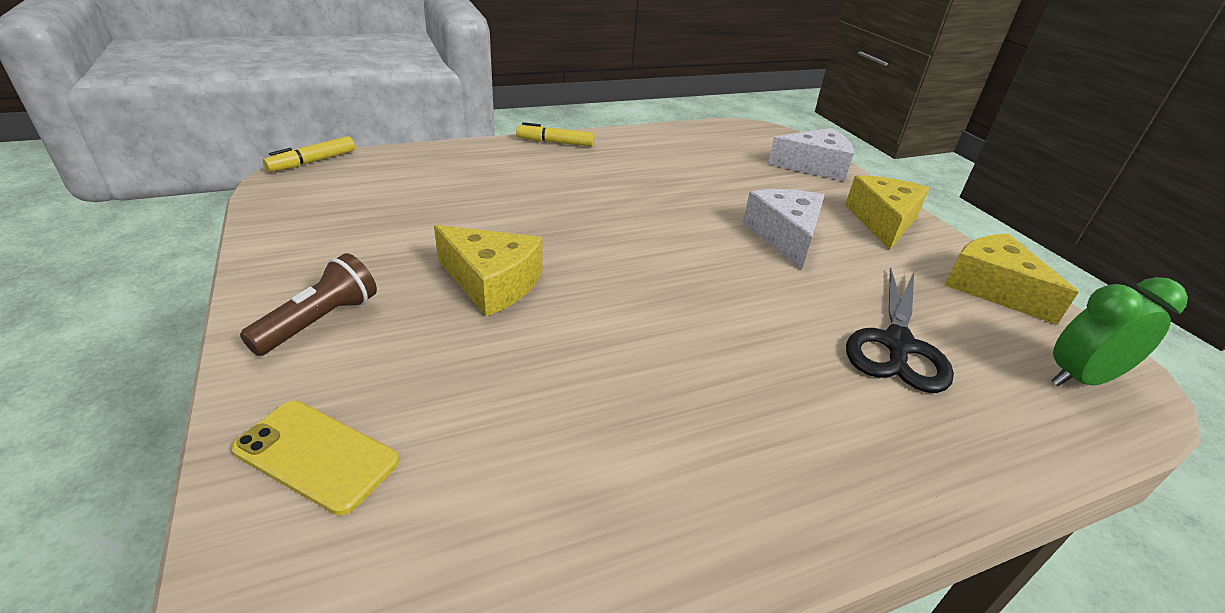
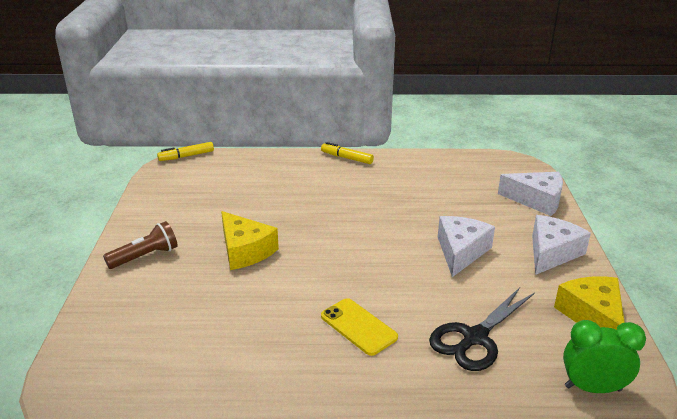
camera: 25 degrees right, 5 degrees down
(316, 455) = (114, 322): yellow phone -> yellow phone (358, 327)
(882, 221) = (551, 253): yellow cheese -> white cheese

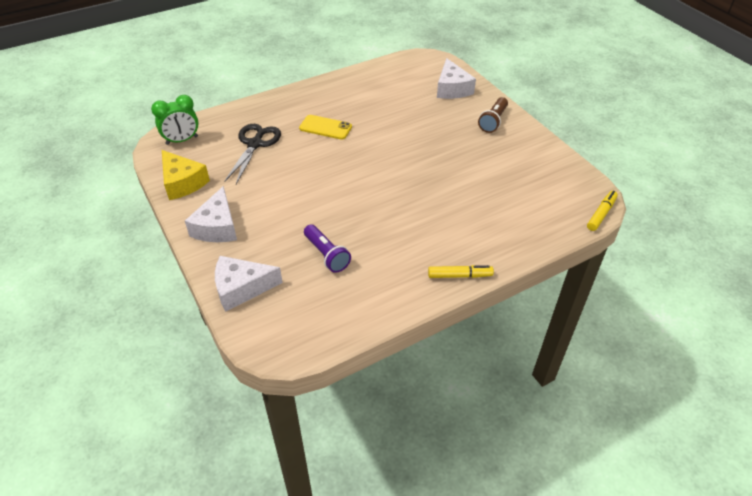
camera: 150 degrees right, 15 degrees up
(245, 251) = (438, 147): yellow cheese -> none
(447, 199) = (326, 255): none -> purple flashlight
(460, 252) = (289, 201): white cheese -> white cheese (452, 89)

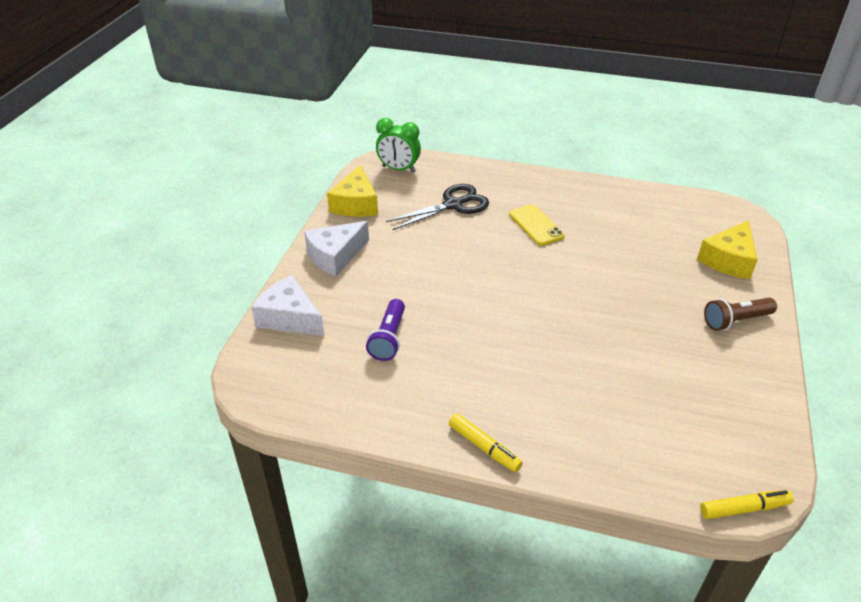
camera: 45 degrees right, 5 degrees down
(452, 89) = (728, 260): white cheese -> yellow cheese

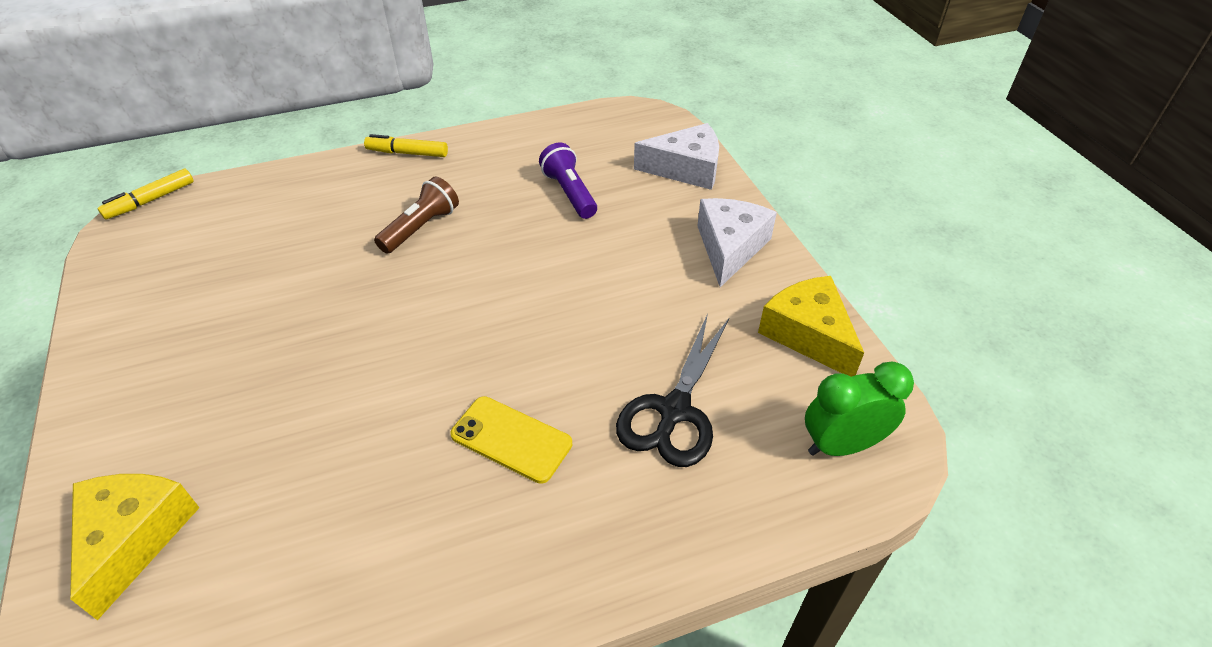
camera: 145 degrees right, 5 degrees up
(735, 321) = (135, 405): brown flashlight -> brown flashlight (421, 228)

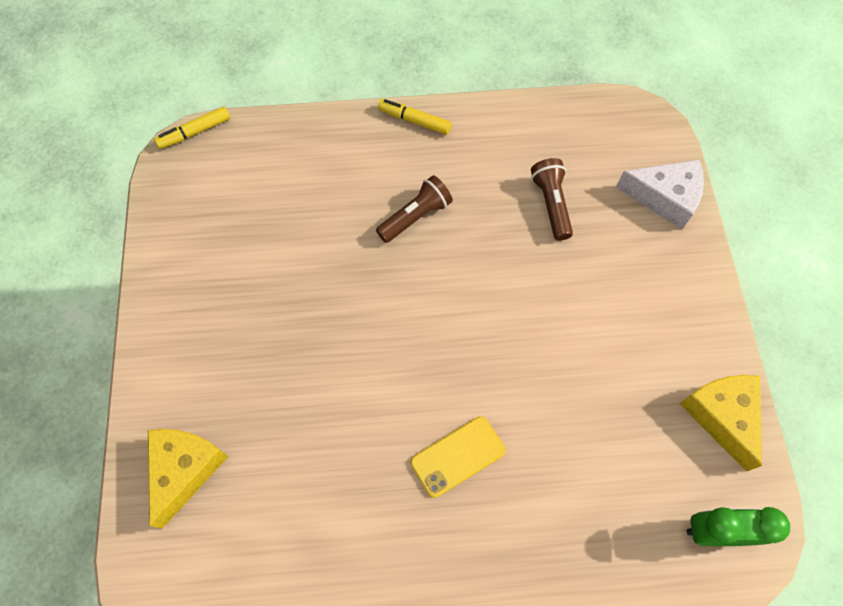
camera: 15 degrees right, 20 degrees up
(511, 439) = (457, 456): yellow phone -> yellow phone turned 75 degrees counterclockwise
(569, 193) = (551, 204): purple flashlight -> brown flashlight
(674, 411) = (589, 464): black scissors -> none
(729, 247) = (680, 303): white cheese -> none

